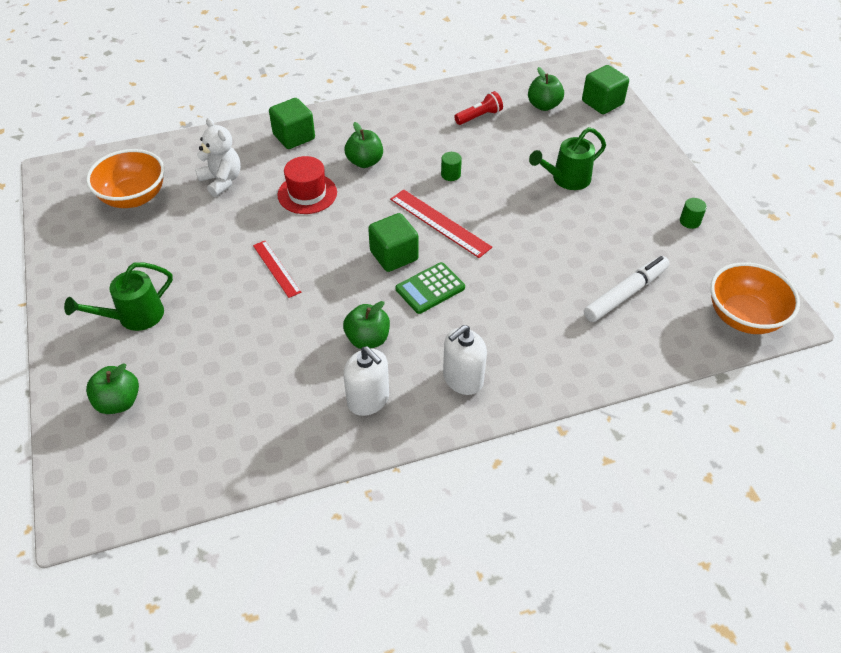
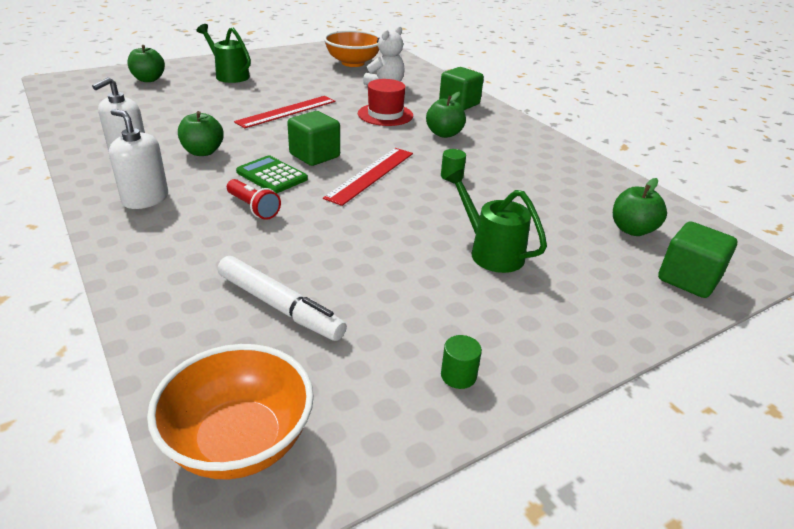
camera: 75 degrees right, 15 degrees down
(276, 268) = (287, 111): red ruler -> red ruler, size x1.52
(479, 116) = (568, 187): red flashlight -> red flashlight (253, 208)

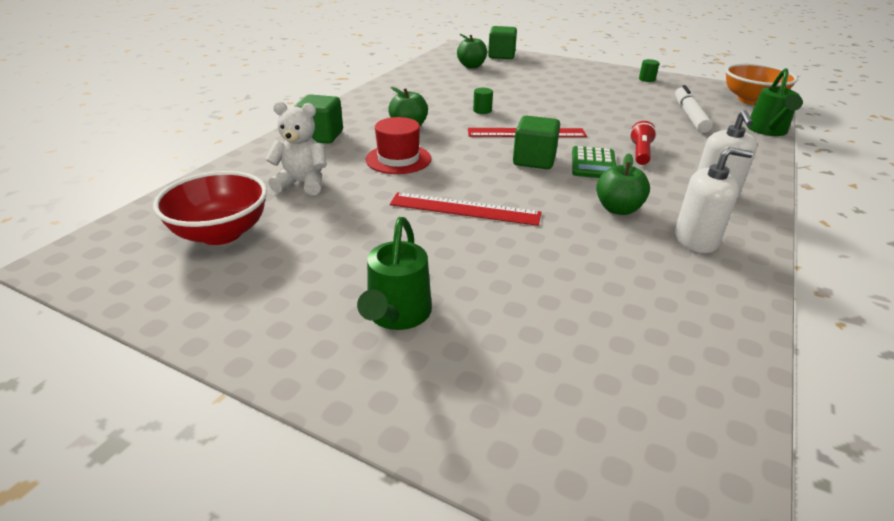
camera: 120 degrees left, 0 degrees up
(148, 79) = (521, 393): green apple -> none
(353, 63) = (221, 233): orange bowl -> red bowl
(490, 252) = (553, 88): green watering can -> green watering can (768, 131)

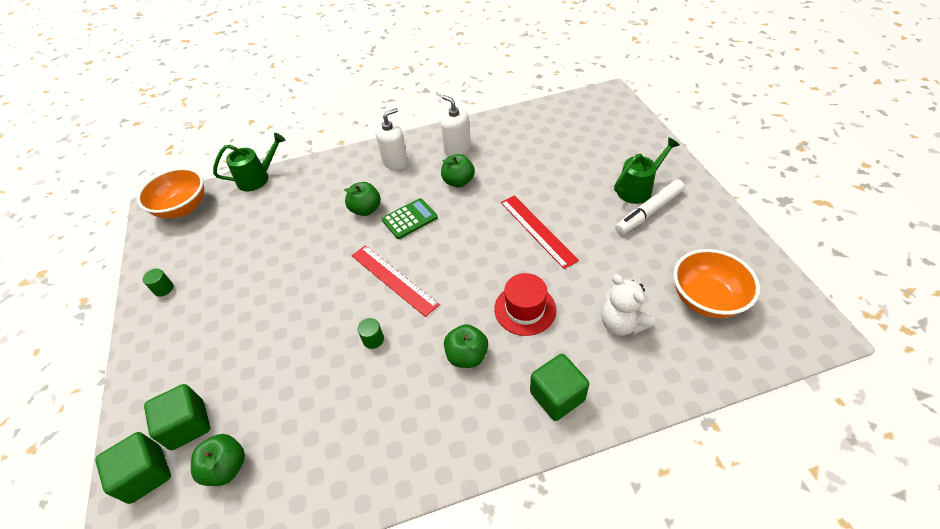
camera: 130 degrees left, 15 degrees up
(221, 233) = (706, 299): red bowl -> orange bowl
(534, 160) = (437, 245): green cube -> green cube (188, 425)
(640, 153) = (366, 209): red flashlight -> green apple
(689, 116) = (259, 221): white marker -> white marker (649, 212)

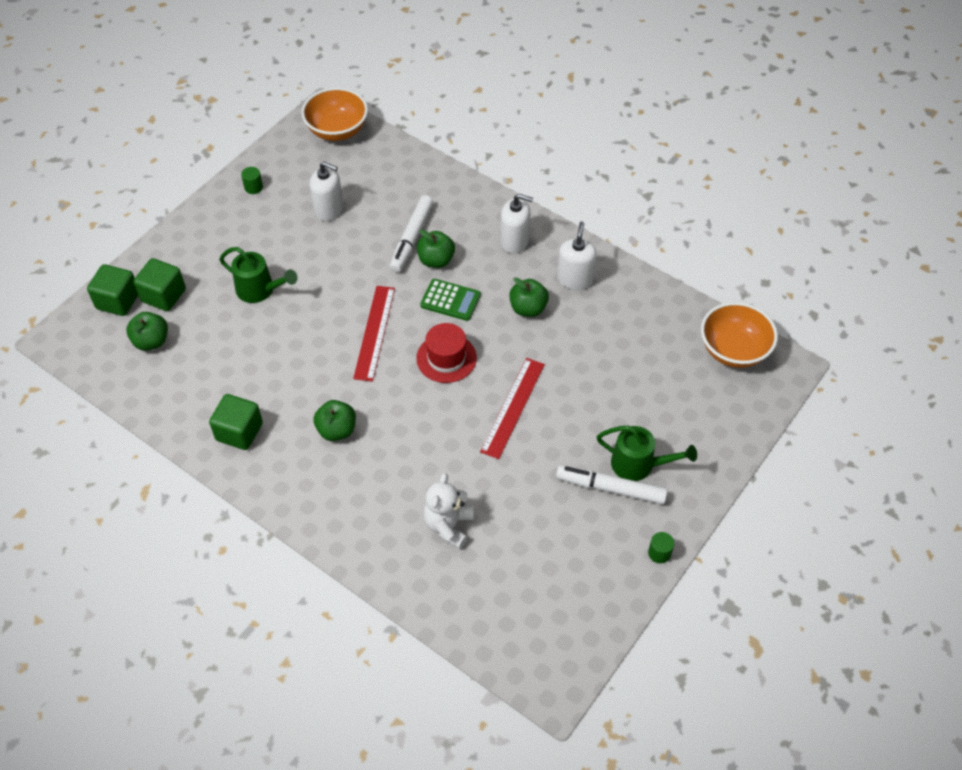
camera: 50 degrees right, 5 degrees up
(247, 249) = (329, 209): none -> white soap dispenser
(258, 178) = (410, 154): green watering can -> green watering can (260, 290)
(331, 213) = (411, 238): none -> white marker
(373, 339) = (307, 357): green cylinder -> green cylinder (659, 553)
(525, 309) = (412, 445): red hat -> red hat (446, 358)
(557, 396) = (342, 512): green cube -> green cube (239, 432)
(706, 299) = (526, 581): orange bowl -> orange bowl (733, 350)

